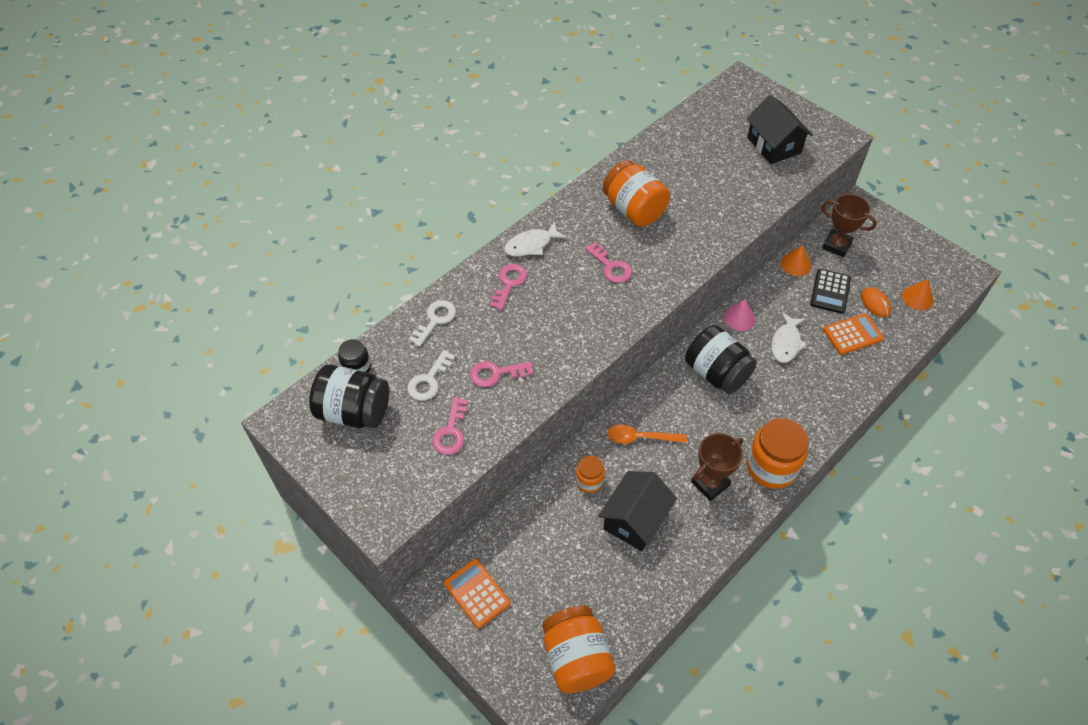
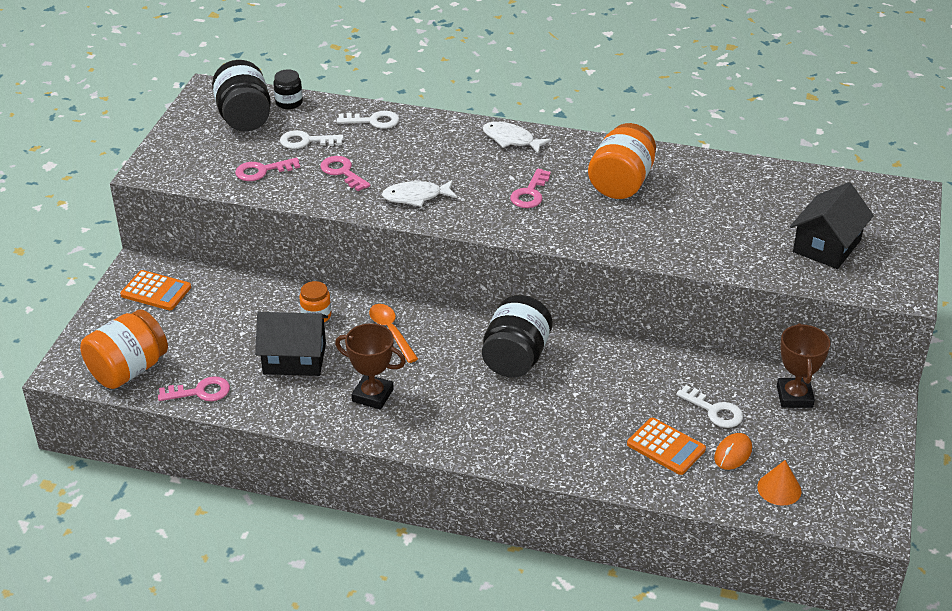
camera: 60 degrees right, 15 degrees down
(477, 593) = (156, 291): orange calculator -> orange calculator turned 90 degrees clockwise
(509, 283) = (452, 144): pink key -> pink key (200, 392)
(739, 318) = (606, 352): pink cone -> none
(771, 467) = (426, 433): orange jar -> none
(786, 343) = (604, 397): white fish -> white fish (416, 197)
(795, 264) = (729, 371): orange cone -> none
(830, 291) = (715, 411): black calculator -> white key

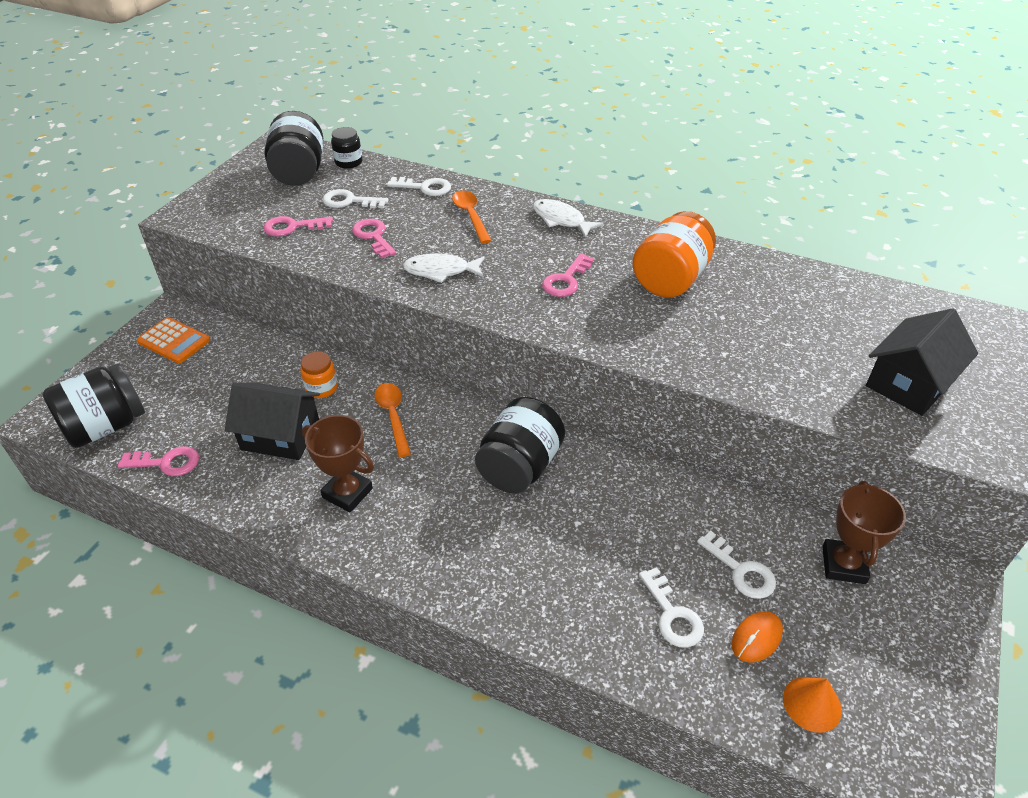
camera: 10 degrees right, 5 degrees up
(128, 370) = (106, 426): orange jar -> black jar
(426, 144) = (470, 216): none -> orange spoon
(666, 447) = (672, 615): orange calculator -> white key

